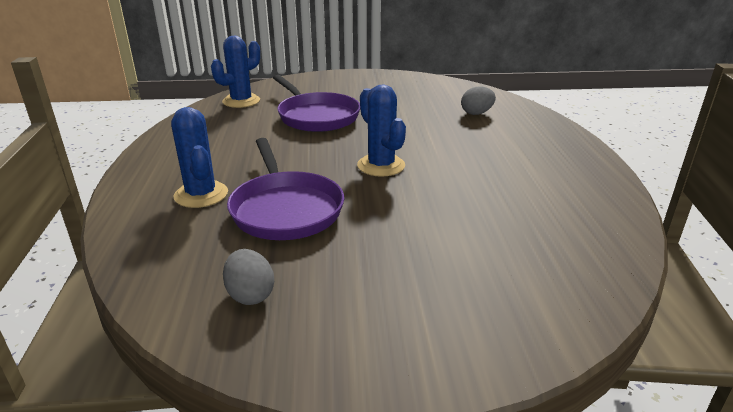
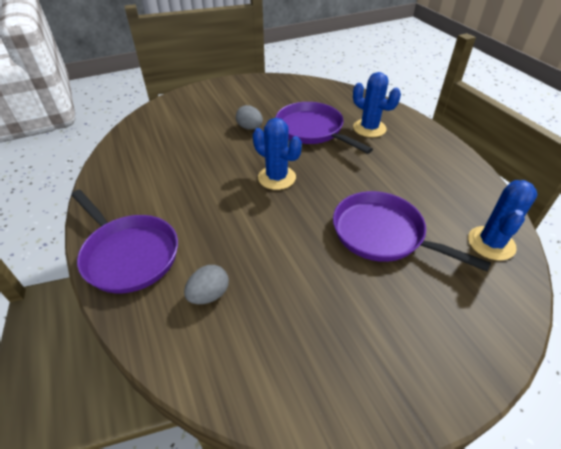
camera: 160 degrees right, 15 degrees up
(250, 295) = (290, 93): grey egg -> grey egg (250, 128)
(550, 140) = (128, 254): none -> purple pan

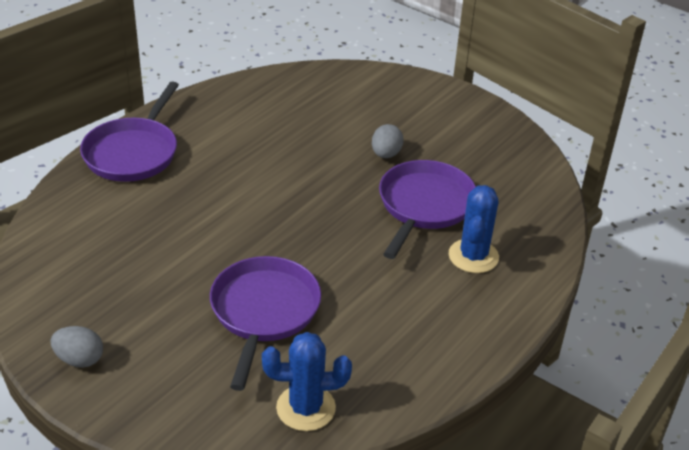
camera: 60 degrees right, 5 degrees down
(209, 295) = (114, 217): grey egg -> grey egg (79, 359)
(276, 178) = (305, 206): blue cactus -> none

